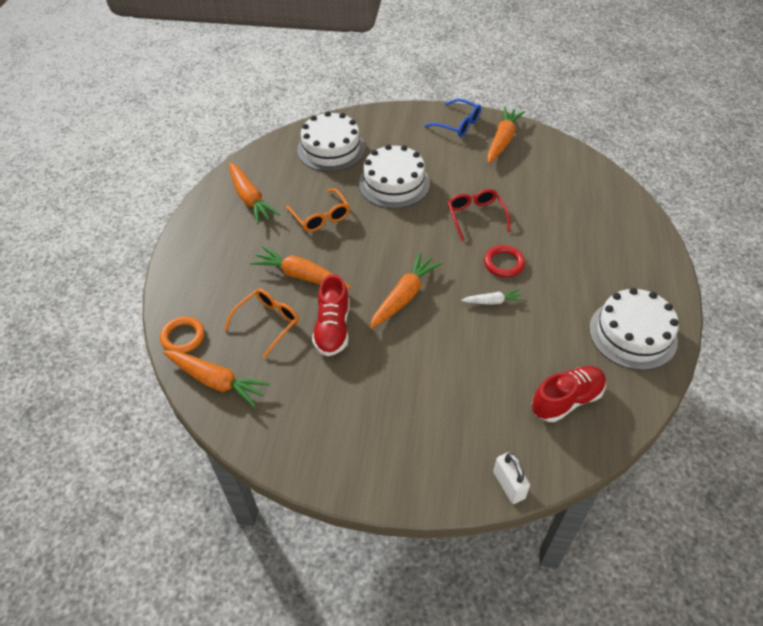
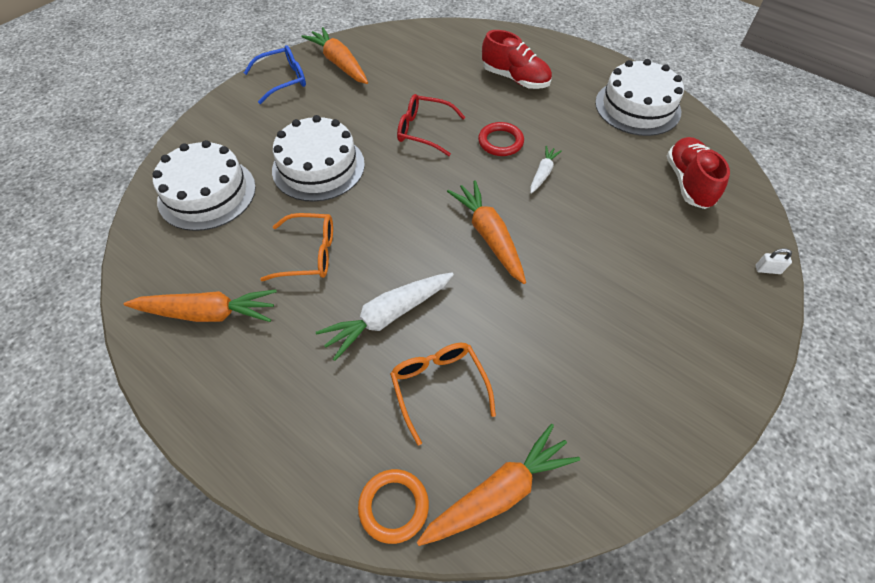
camera: 60 degrees left, 5 degrees up
(301, 276) = (388, 316): orange carrot -> white carrot
(333, 328) = (492, 322): red shoe -> red shoe (515, 79)
(509, 485) = (767, 270): white padlock -> white padlock, size x0.58

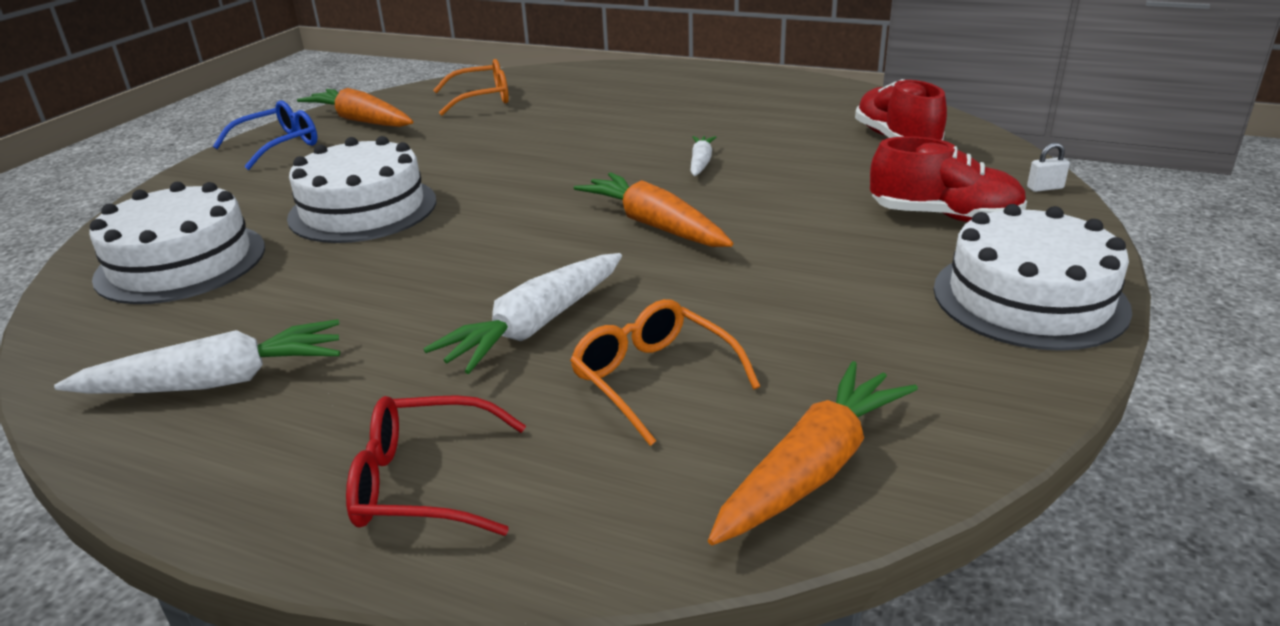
camera: 15 degrees left, 25 degrees down
(208, 313) = (216, 382): orange carrot -> white carrot
(308, 254) = (377, 290): orange glasses -> orange glasses (480, 99)
(393, 506) = (643, 528): orange ring -> none
(424, 131) = (513, 155): red glasses -> red glasses (426, 482)
(500, 142) = (627, 147): red ring -> none
(515, 79) = (620, 98): red shoe -> red shoe (944, 217)
(637, 107) = (793, 96): white cake -> white cake (1029, 298)

